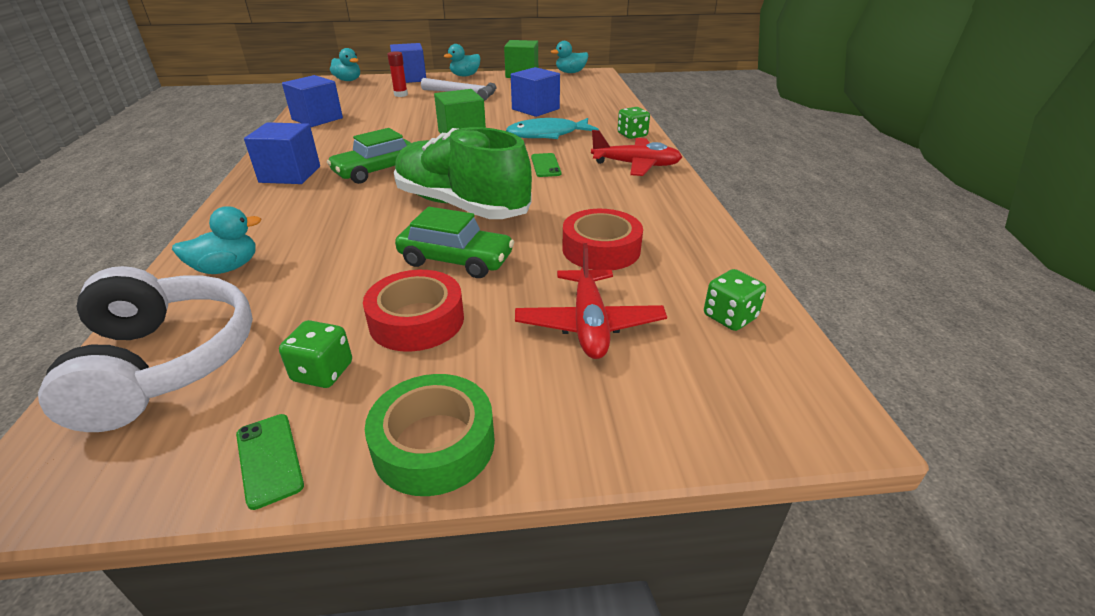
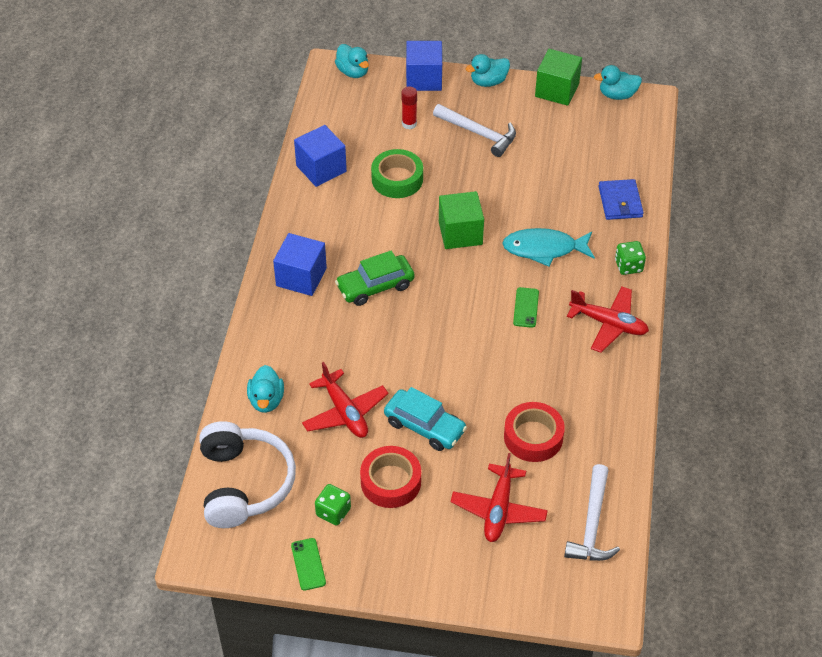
camera: 15 degrees right, 15 degrees up
(227, 268) = (266, 400): turquoise duck -> turquoise duck turned 105 degrees clockwise
(342, 263) = (345, 412): none -> red plane
(434, 444) = (390, 575): green tape -> green tape (397, 179)
(456, 260) = (424, 426): green car -> turquoise car
(461, 206) = (439, 357): green shoe -> none
(535, 109) = (548, 188): blue cube -> none
(602, 109) = (620, 202): none -> blue wallet
(729, 317) = (592, 524): green dice -> white hammer

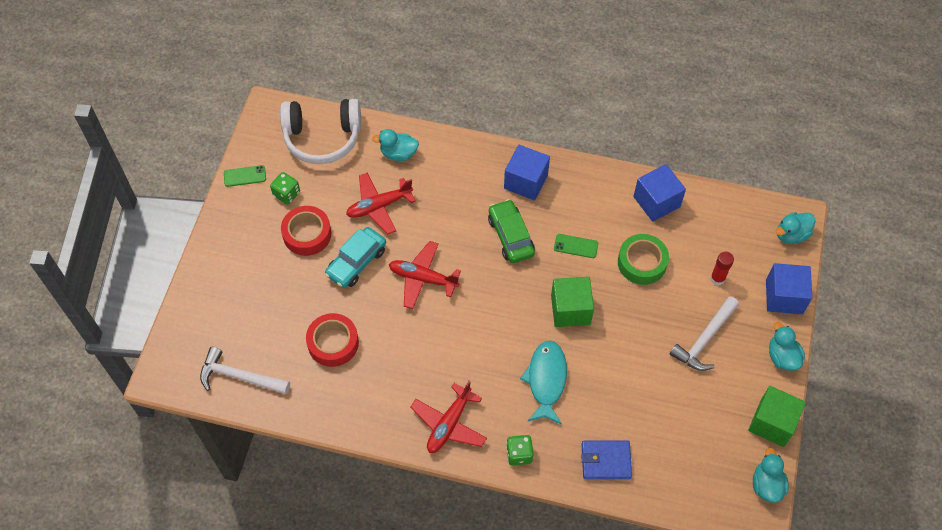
camera: 95 degrees right, 10 degrees up
(498, 510) = (267, 308): red plane -> red plane (423, 278)
(526, 307) = (475, 355): green phone -> green phone (576, 246)

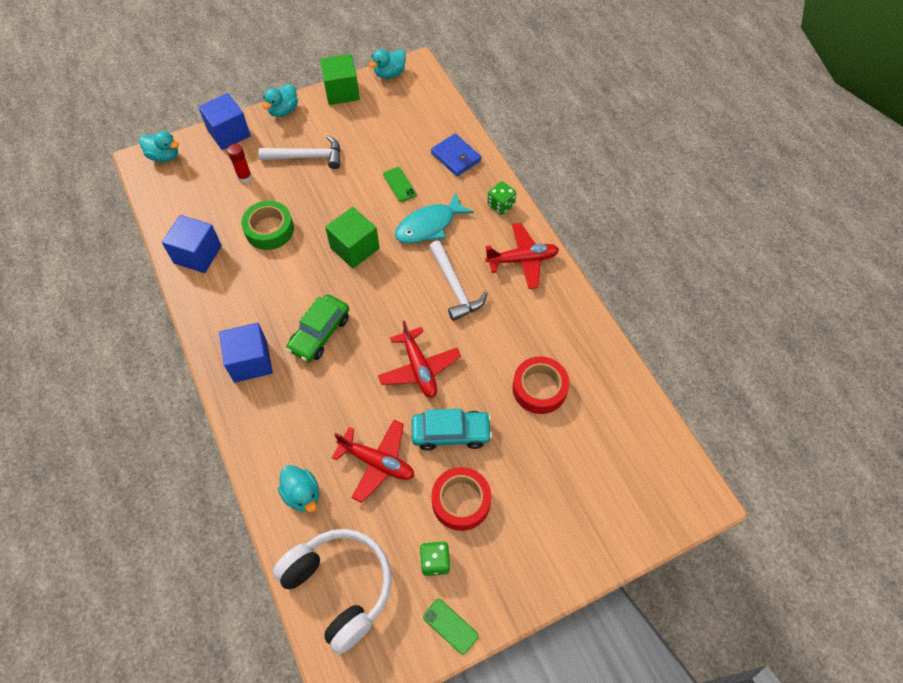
camera: 130 degrees left, 0 degrees up
(239, 377) = (637, 434): white hammer -> white hammer (455, 287)
(576, 246) = (290, 281): green phone -> green phone (399, 184)

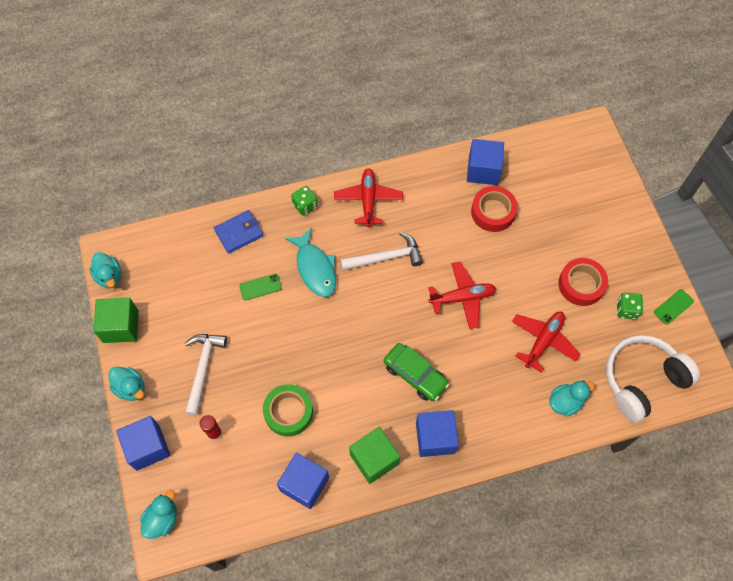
camera: 80 degrees left, 5 degrees up
(354, 248) = (327, 335): green cube -> green cube (374, 459)
(451, 433) = (524, 282): turquoise car -> none
(595, 371) = (483, 170): none -> blue cube

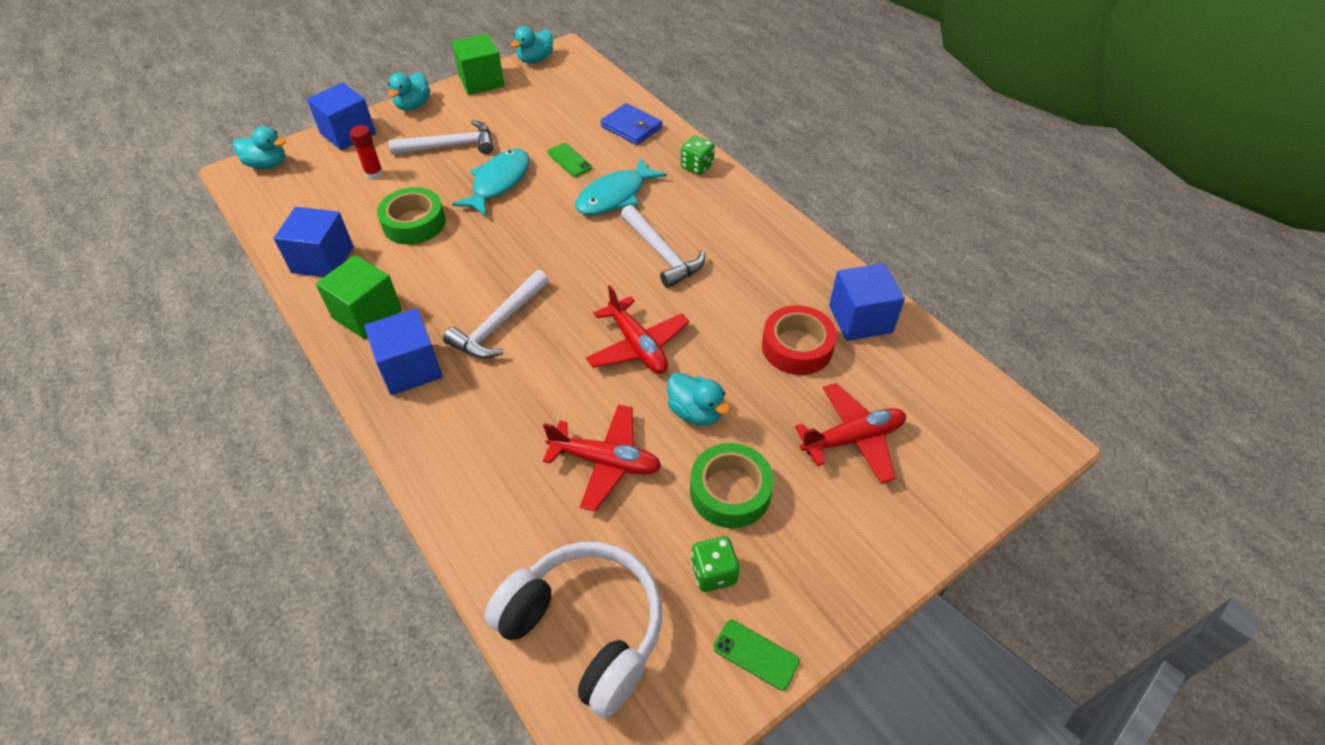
camera: 70 degrees right, 15 degrees down
(266, 343) = (498, 183): none -> turquoise fish
(368, 200) = (737, 216): red plane -> red plane (852, 439)
(415, 375) = (499, 324): green car -> white hammer
(565, 402) = (508, 517): turquoise duck -> turquoise duck (695, 412)
(581, 284) = (730, 491): red tape -> green tape

